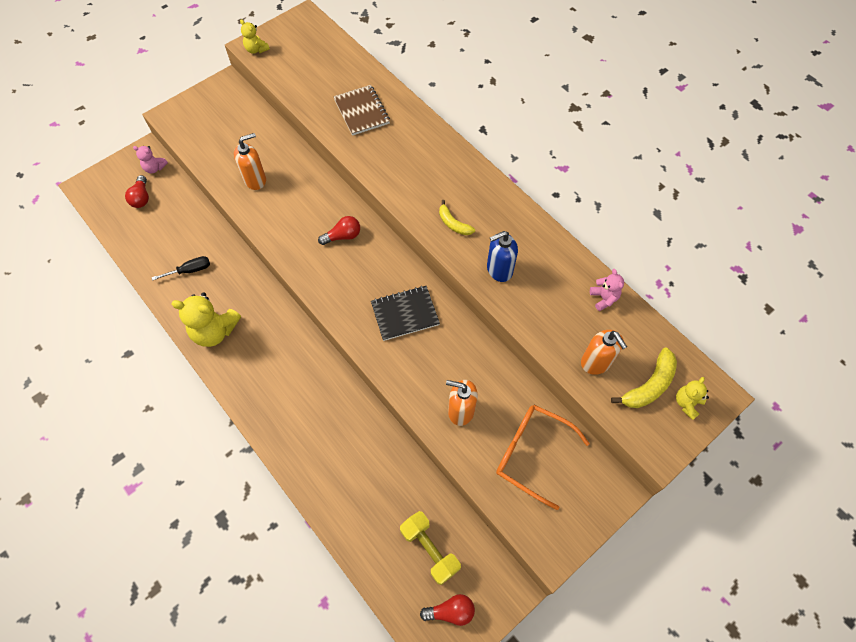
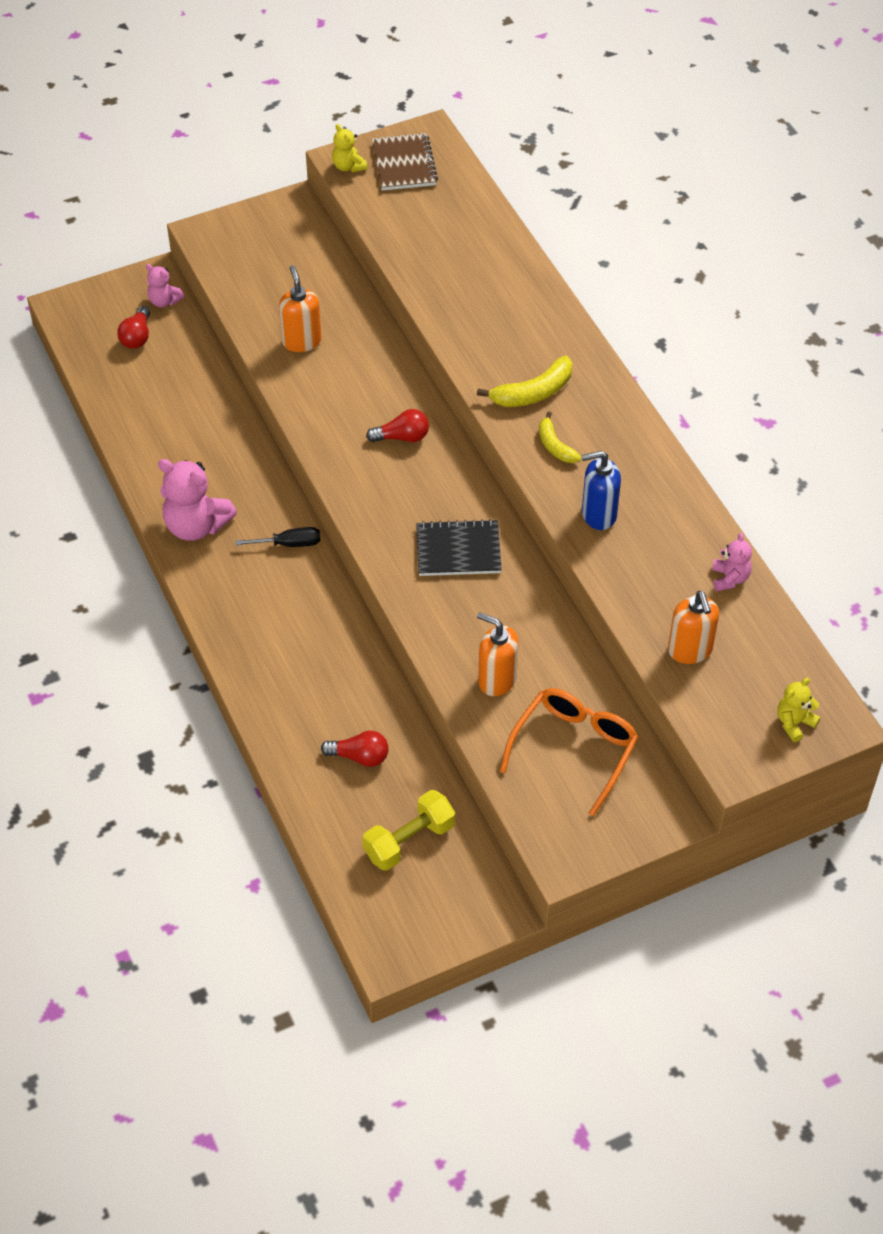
camera: 15 degrees right, 10 degrees down
(190, 270) = (181, 443): black screwdriver -> black screwdriver (289, 544)
(214, 331) = (196, 526): yellow teddy bear -> pink teddy bear
(255, 180) = (301, 341): orange soap dispenser -> orange soap dispenser turned 90 degrees counterclockwise
(361, 111) = (473, 277): brown notebook -> brown notebook (404, 164)
(430, 549) = (409, 841): yellow dumbbell -> yellow dumbbell turned 75 degrees clockwise
(450, 611) = (415, 913): red light bulb -> red light bulb (359, 756)
(531, 453) = (574, 749): orange glasses -> orange glasses turned 75 degrees clockwise
(649, 385) = (751, 692): yellow banana -> yellow banana (533, 393)

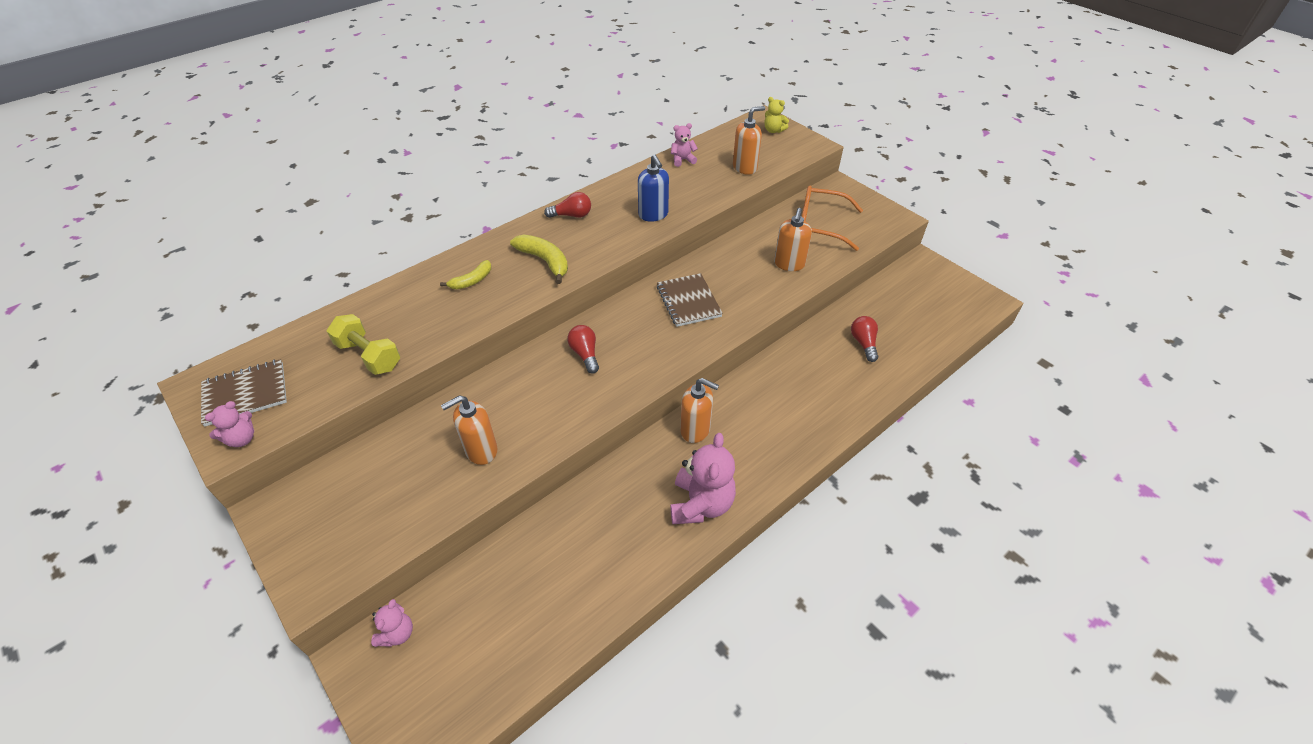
camera: 105 degrees left, 5 degrees down
(137, 336) = (457, 645): red light bulb -> red light bulb (572, 215)
(289, 544) = (695, 430): black screwdriver -> orange soap dispenser
(348, 166) = (242, 439): yellow teddy bear -> pink teddy bear
(409, 841) = (908, 307): yellow dumbbell -> yellow dumbbell (369, 355)
(458, 550) = (688, 301): black notebook -> brown notebook
(555, 446) = (596, 242): yellow banana -> yellow banana (472, 281)

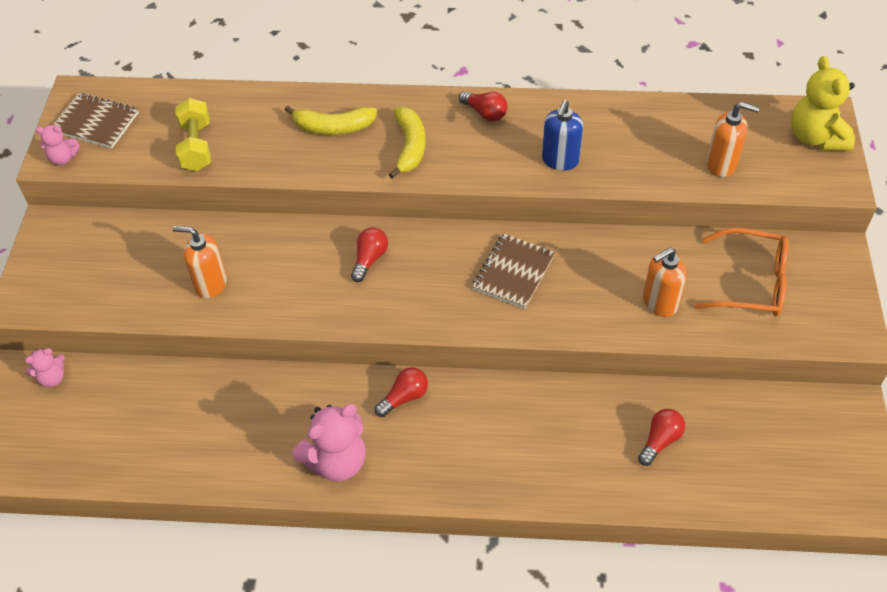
camera: 45 degrees right, 5 degrees up
(472, 281) = (333, 127): yellow banana -> yellow banana, size x1.54
(682, 160) = (665, 115): pink teddy bear -> none
(695, 430) = (404, 397): orange soap dispenser -> red light bulb
(773, 130) = (816, 137): yellow teddy bear -> yellow teddy bear, size x1.87
(820, 225) = (751, 283): orange glasses -> orange glasses turned 135 degrees clockwise

